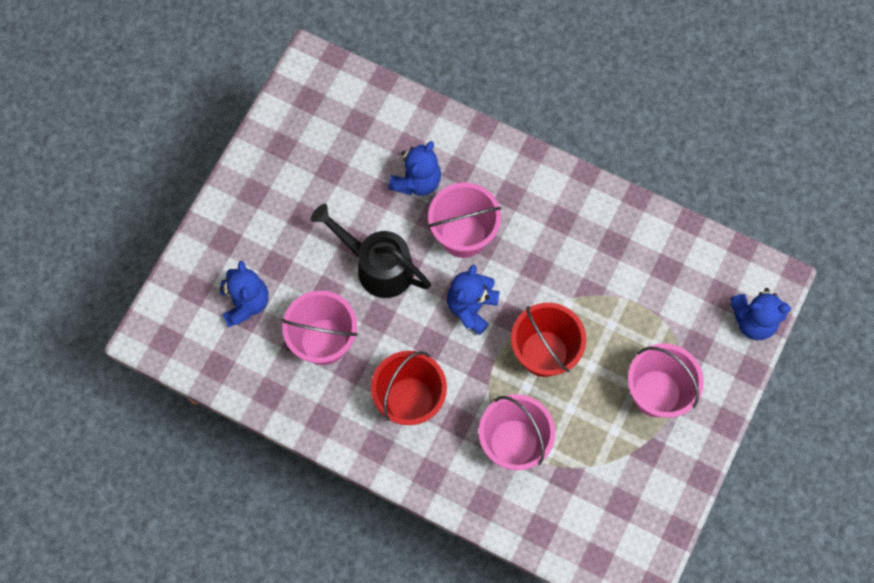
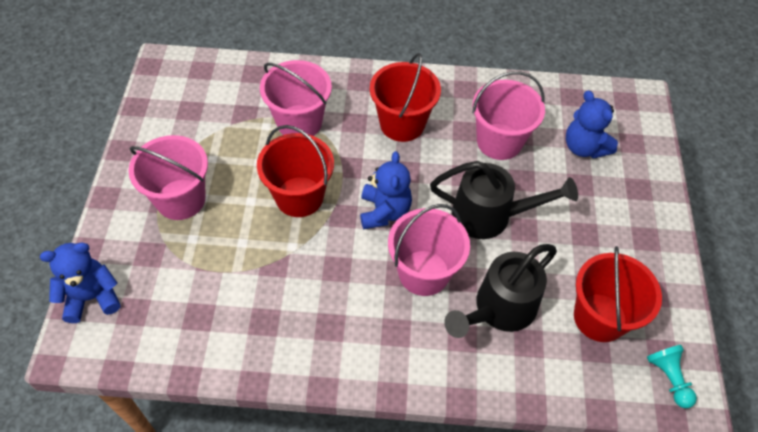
camera: 155 degrees right, 15 degrees down
(317, 81) = (668, 378): none -> turquoise pawn
(339, 144) = (600, 317): none -> red bucket
(417, 181) = (499, 309): blue teddy bear -> black watering can

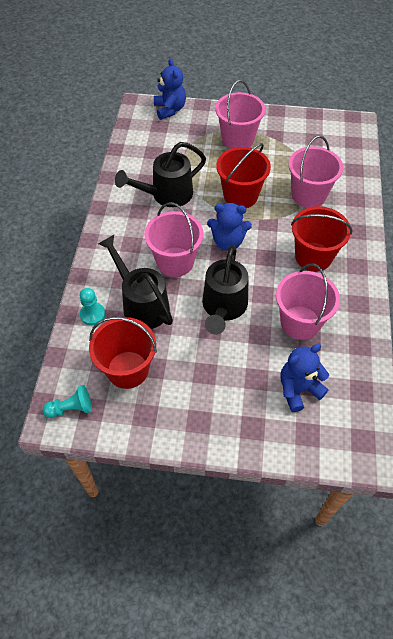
camera: 95 degrees right, 0 degrees up
(296, 291) = (166, 195): none -> black watering can
(526, 371) = (92, 314): none -> turquoise pawn

